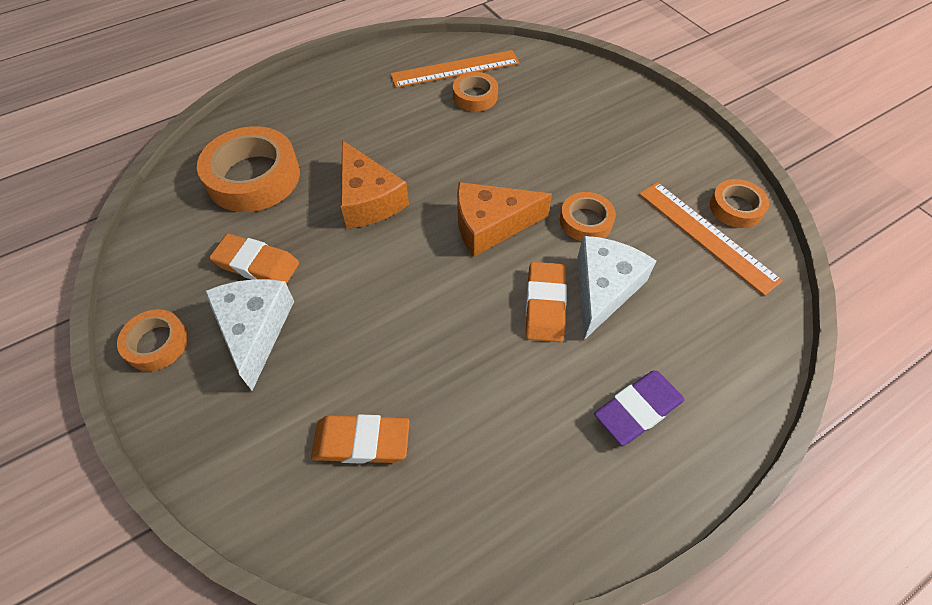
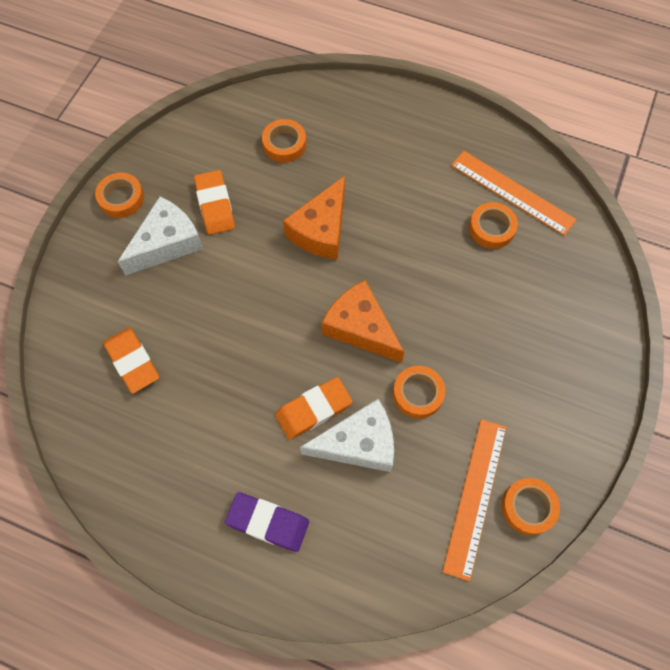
camera: 55 degrees right, 10 degrees up
(253, 177) = (284, 144): orange tape -> orange tape, size x0.54

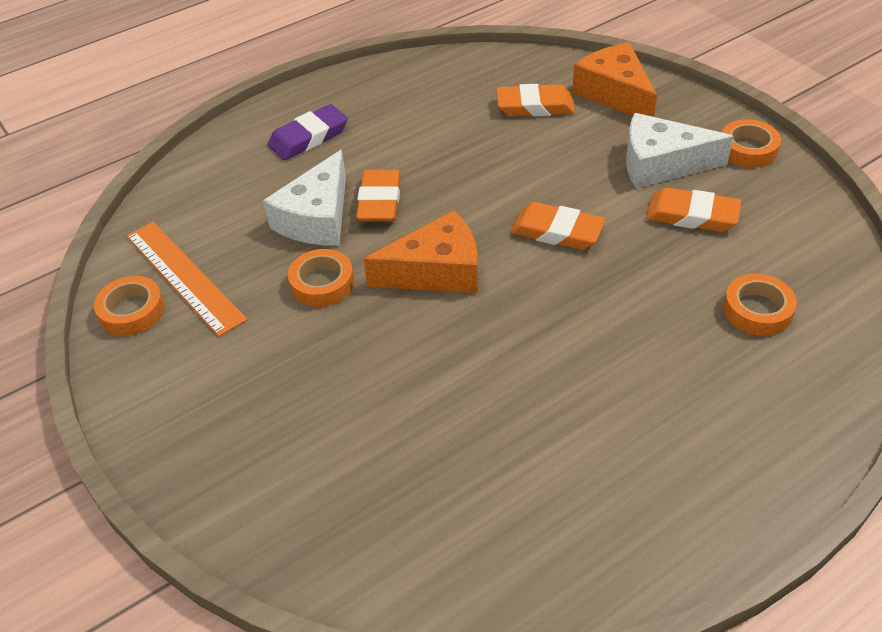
camera: 125 degrees right, 20 degrees down
(167, 243) = (661, 164): white cheese -> white cheese turned 105 degrees clockwise
(277, 275) = (557, 231): none -> orange eraser
(321, 230) = (593, 291): orange cheese -> orange cheese (615, 93)
(491, 228) = (469, 470): orange tape -> none
(512, 192) = (511, 534): orange ruler -> none

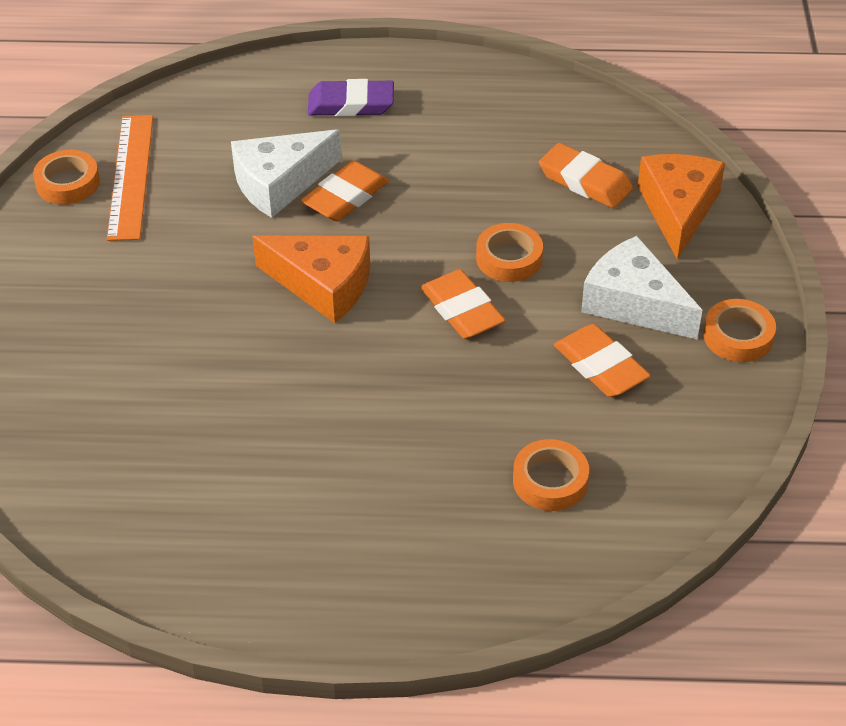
camera: 35 degrees right, 0 degrees up
(322, 283) = (224, 242): orange tape -> orange tape (509, 258)

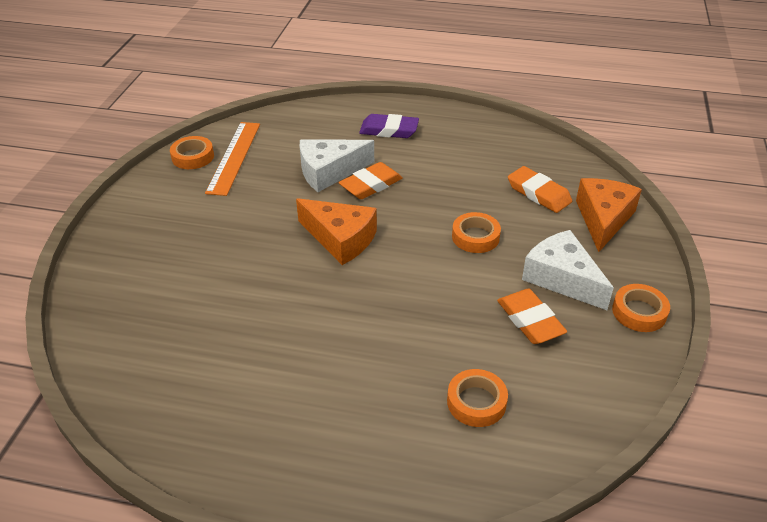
camera: 10 degrees right, 5 degrees down
(462, 310) = (434, 267): orange eraser -> none

